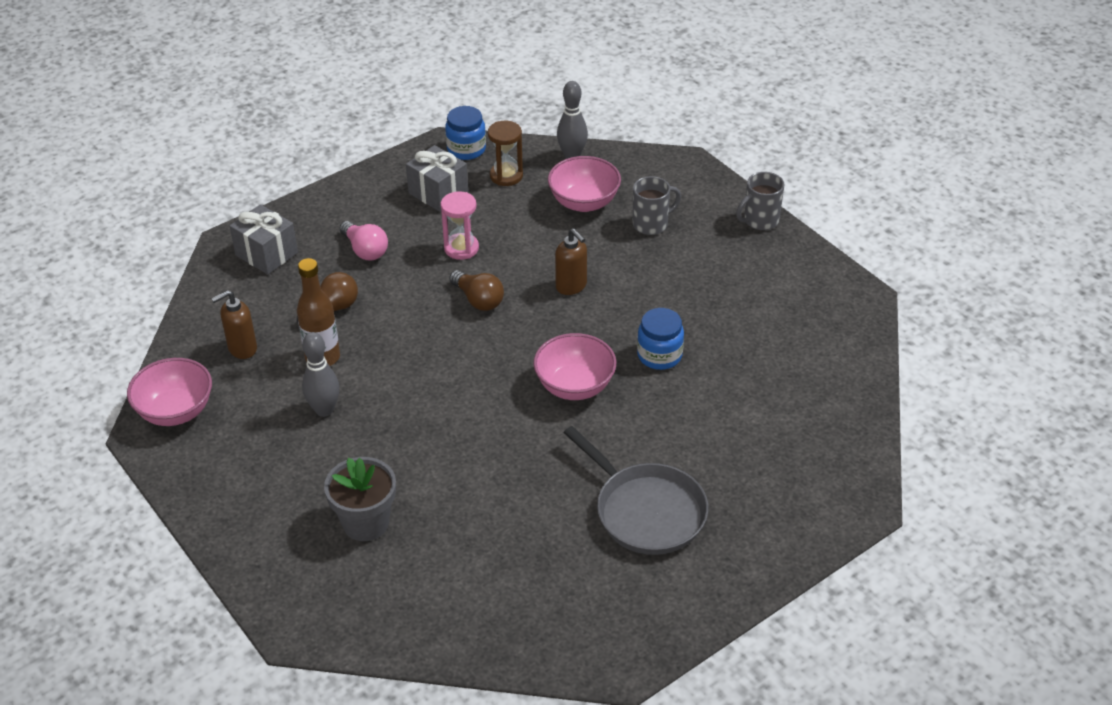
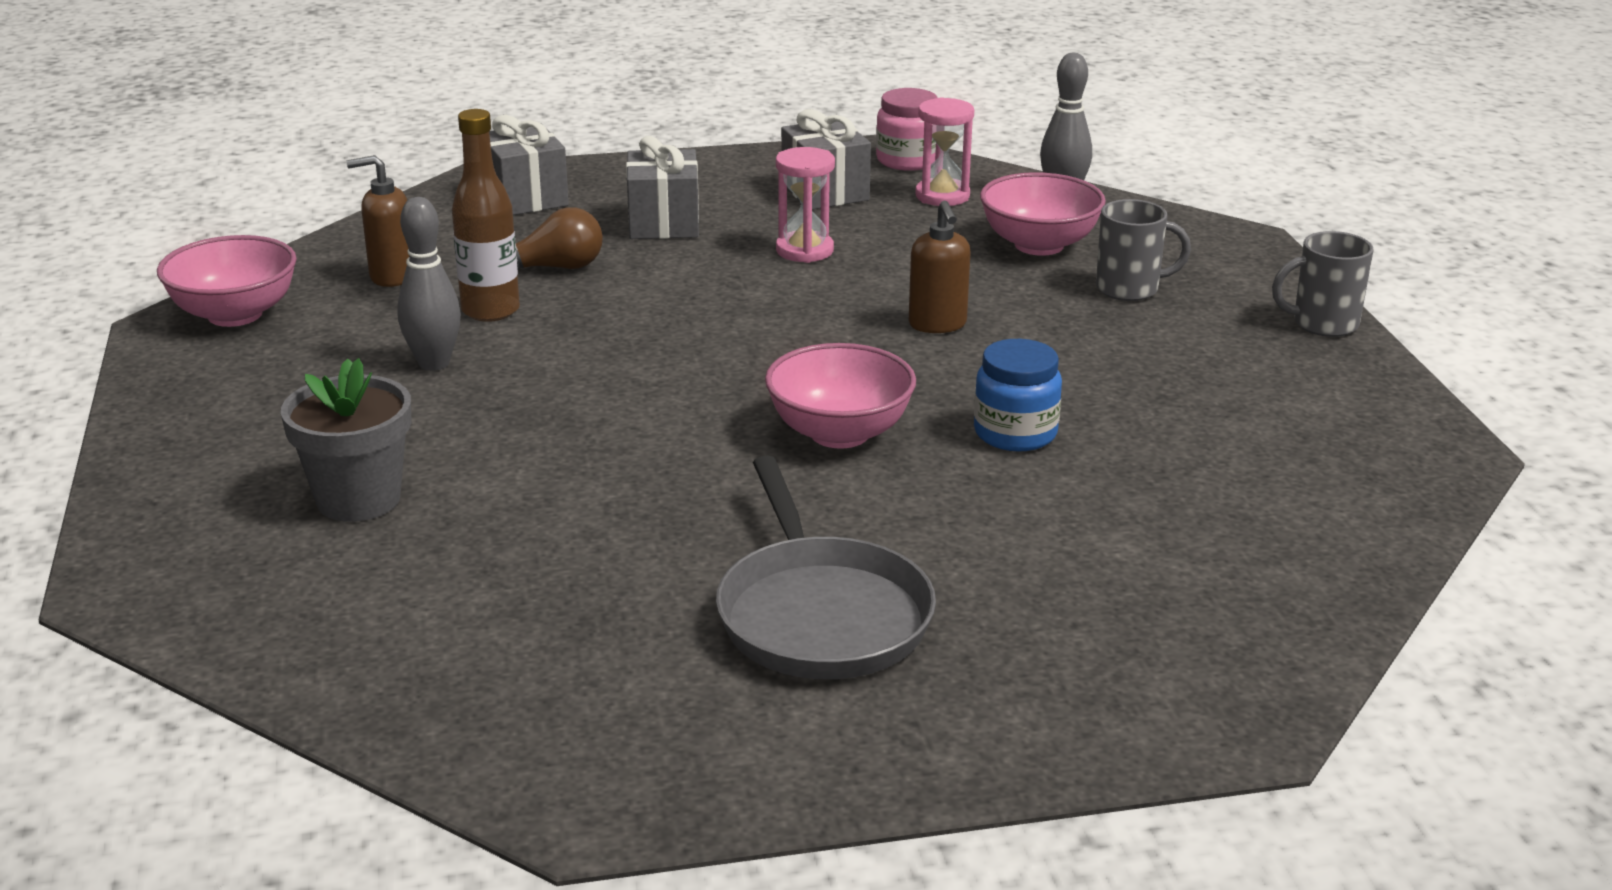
camera: 25 degrees right, 15 degrees down
(365, 250) = (663, 223): pink light bulb -> grey gift
(466, 149) = (907, 160): blue jar -> pink jar
(478, 300) = (778, 306): brown light bulb -> none
(506, 176) = (942, 196): brown hourglass -> pink hourglass

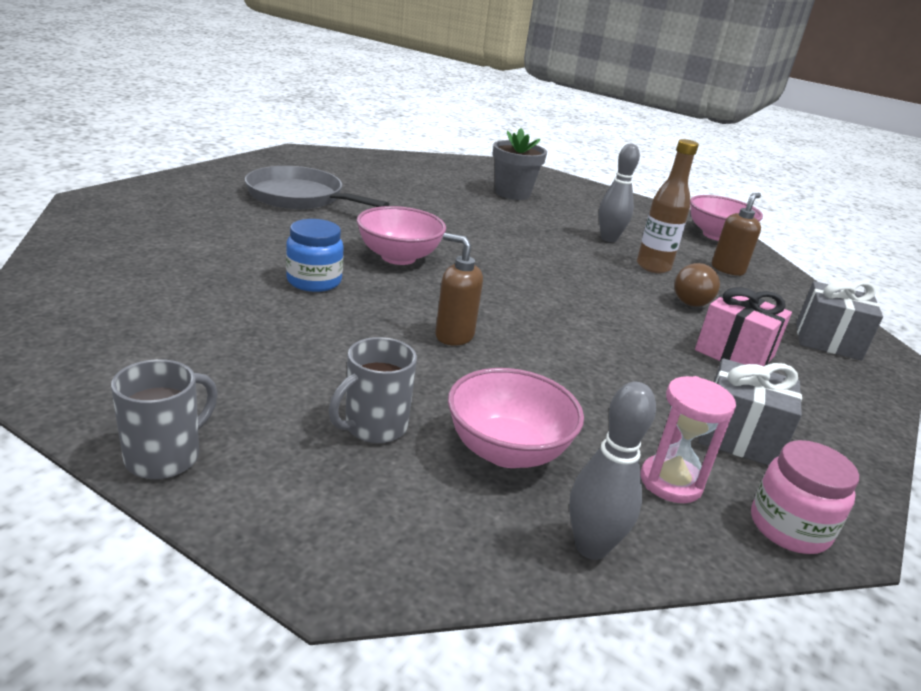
camera: 130 degrees right, 0 degrees up
(663, 223) = (734, 353): grey gift -> pink gift
(804, 250) = (627, 366): pink hourglass -> none

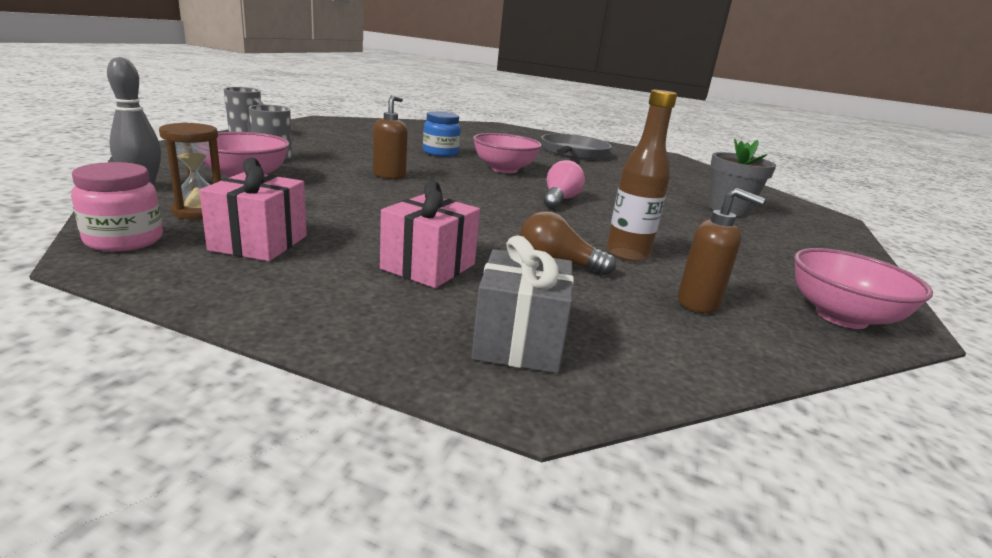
camera: 80 degrees right, 5 degrees down
(516, 256) = (559, 200): none -> pink light bulb
(609, 239) = (678, 241): grey bowling pin -> none
(671, 482) = (199, 212): pink hourglass -> brown hourglass
(739, 437) = (259, 243): grey gift -> pink gift

